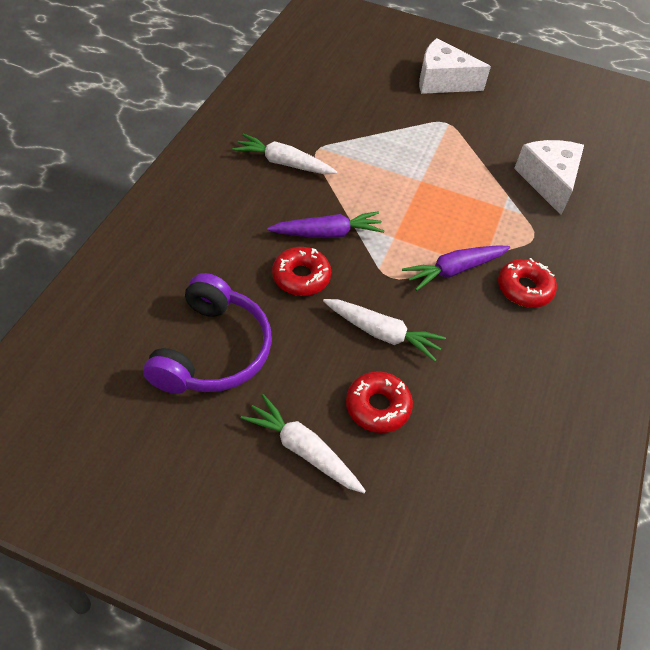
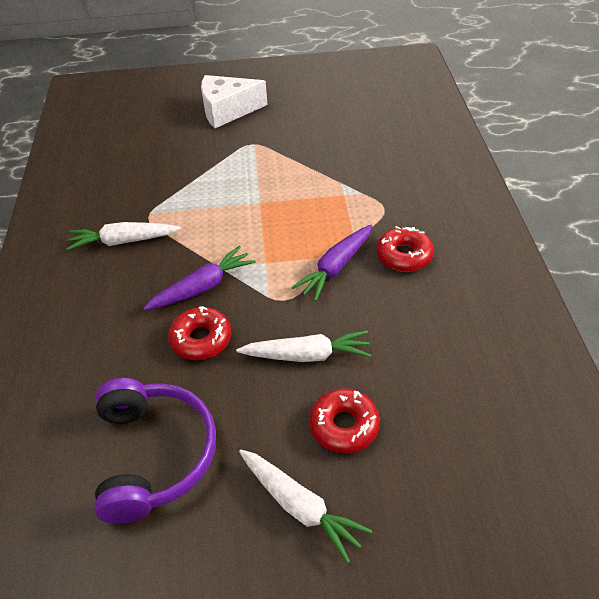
camera: 20 degrees left, 5 degrees down
(303, 450) = (300, 506): white carrot -> white carrot turned 150 degrees counterclockwise
(548, 181) = (367, 157): white cheese -> none

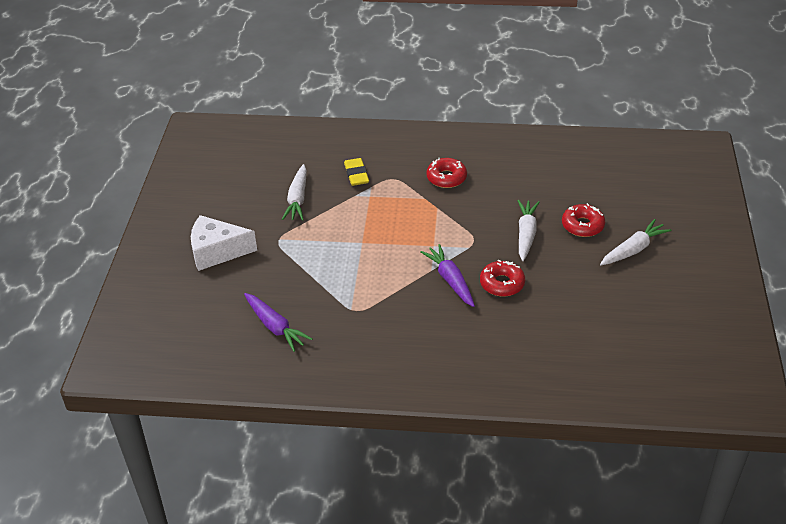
camera: 80 degrees left, 5 degrees down
(123, 241) = (383, 325): white carrot -> white carrot (297, 199)
(155, 454) = (593, 309): purple headphones -> none
(227, 111) = (217, 251): white cheese -> white cheese turned 90 degrees clockwise
(336, 267) = (449, 211): purple carrot -> purple carrot (275, 327)
(380, 177) = (356, 174): none -> yellow eraser

